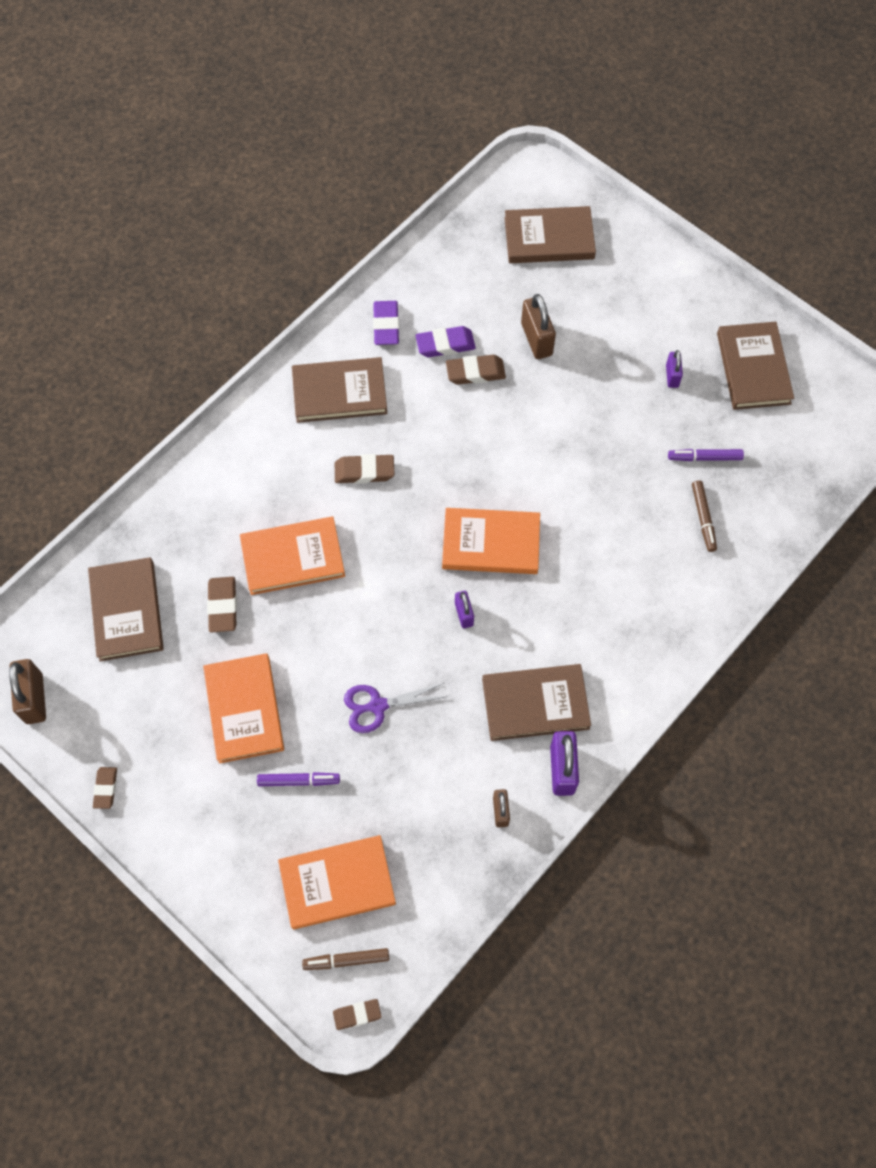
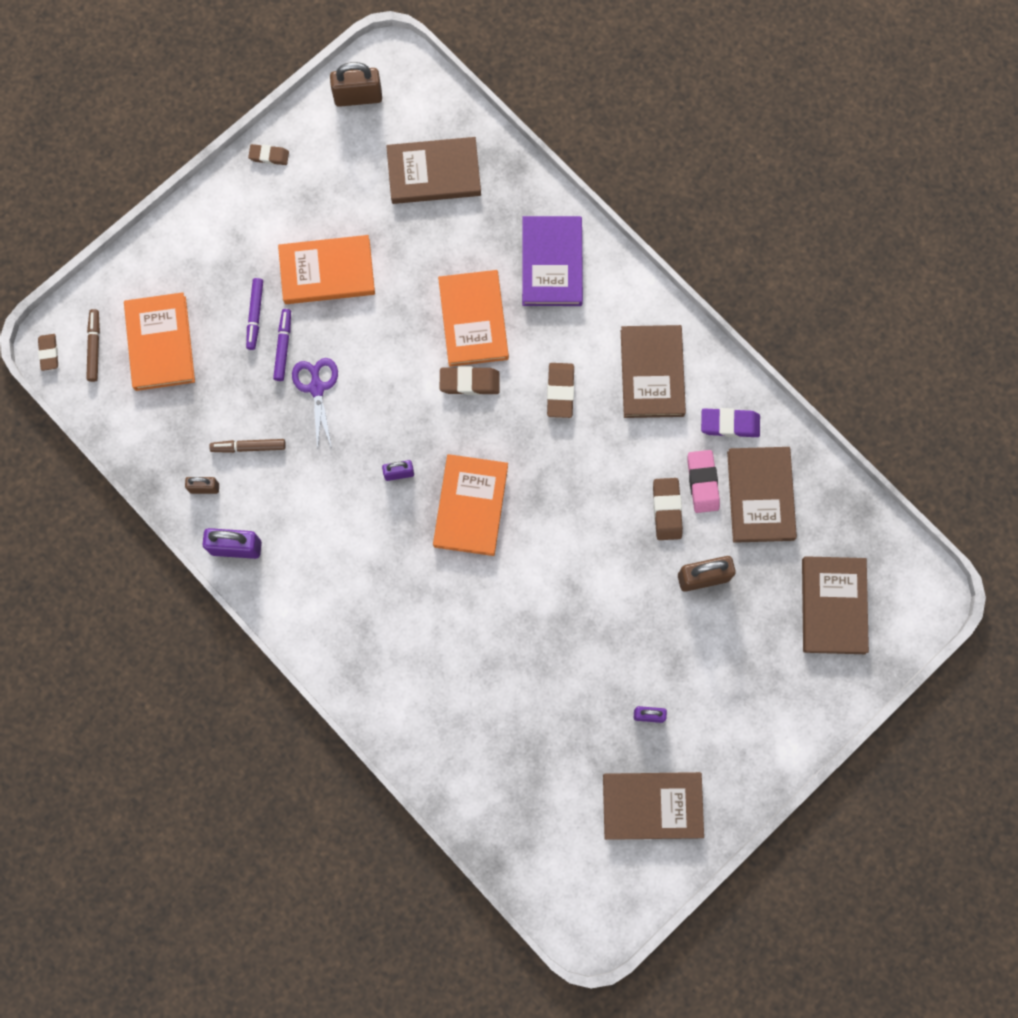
camera: 95 degrees right, 10 degrees up
(223, 606) = (430, 256): brown eraser -> brown eraser (469, 382)
(227, 489) = (552, 263): none -> purple book
(445, 345) = (702, 482): purple eraser -> pink eraser
(535, 703) = (302, 530): brown book -> brown book (760, 495)
(703, 518) = (478, 721): brown marker -> brown marker (248, 447)
(704, 457) = (548, 734): purple marker -> purple marker (283, 346)

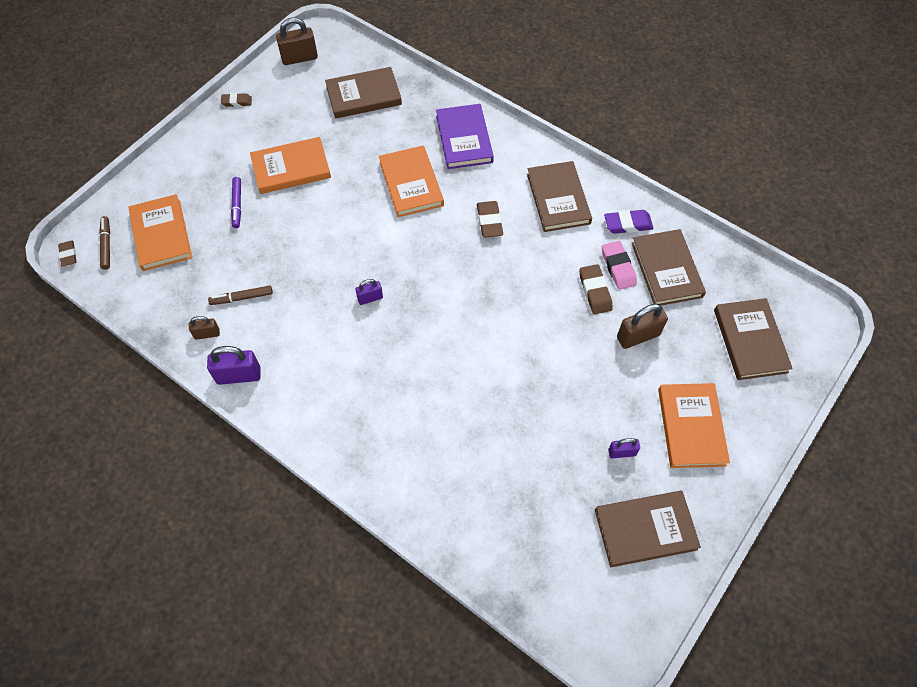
camera: 10 degrees left, 15 degrees down
(283, 346) = (262, 223): purple marker -> none
(317, 388) = (293, 247): purple scissors -> none
(469, 382) = (416, 226): brown eraser -> none
(470, 506) = (434, 313): orange book -> orange book (691, 427)

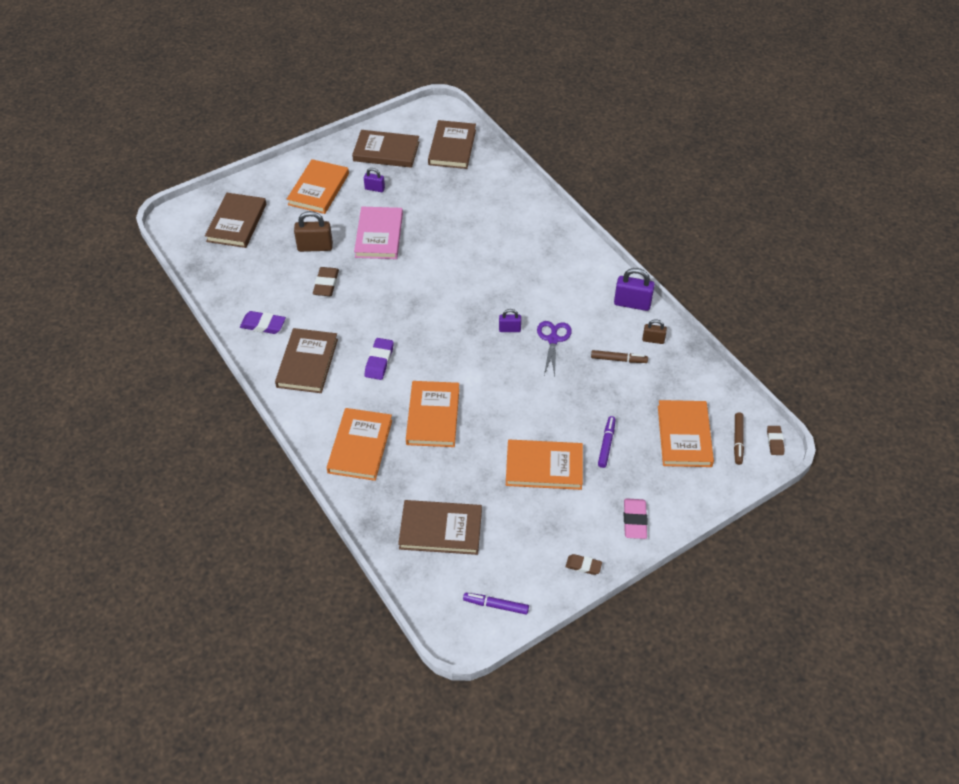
camera: 160 degrees left, 10 degrees down
(299, 58) = (496, 605): brown padlock -> purple marker
(319, 300) = (553, 339): none -> purple scissors
(464, 139) = (360, 446): purple book -> orange book
(489, 221) = (379, 361): brown eraser -> purple eraser
(574, 378) = (379, 235): none -> pink book
(618, 267) = (296, 295): pink eraser -> pink eraser (634, 521)
(666, 270) = (259, 283): brown book -> brown book (452, 147)

